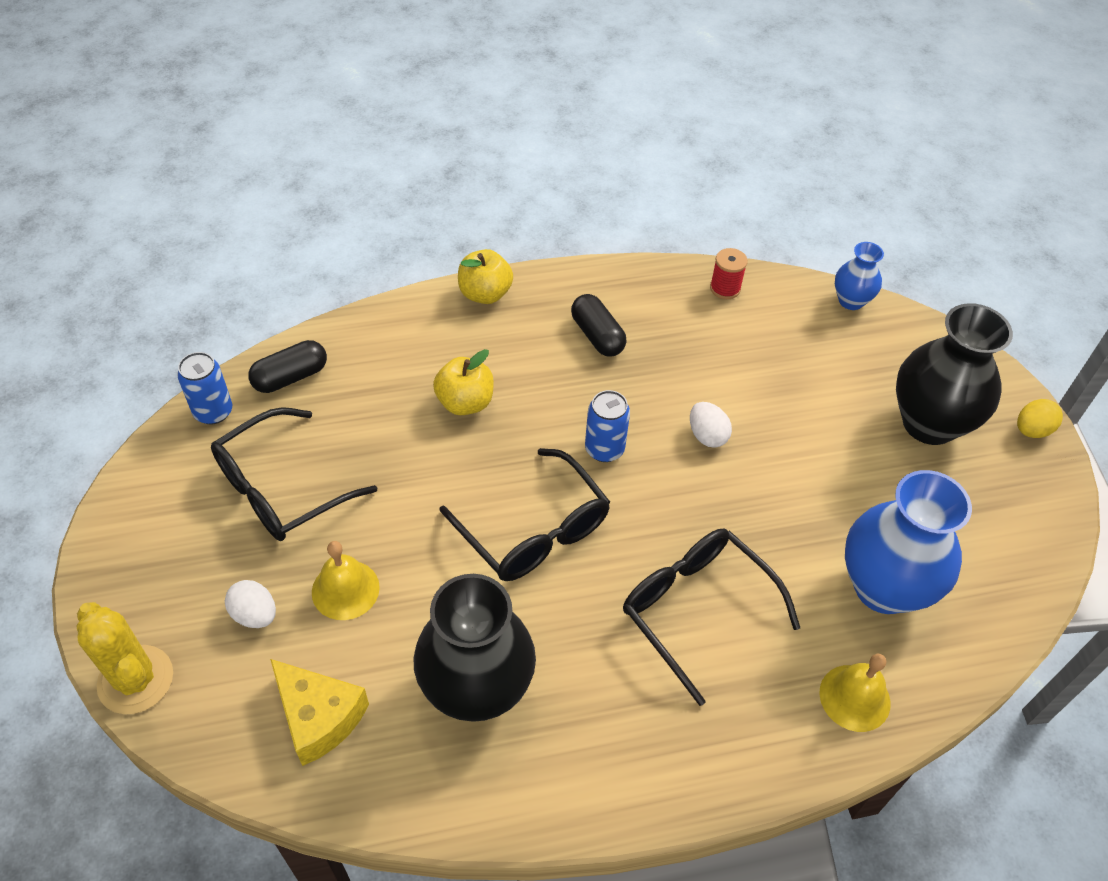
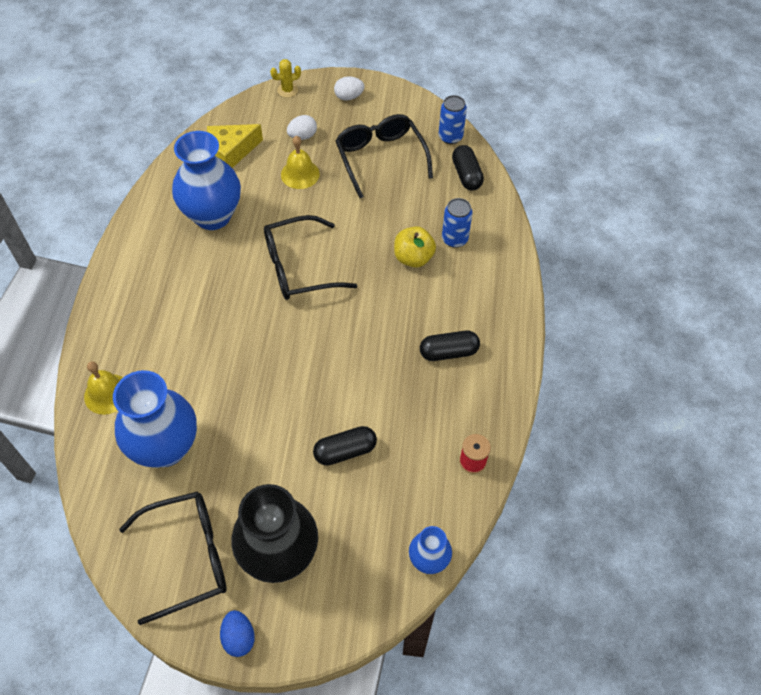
camera: 110 degrees right, 5 degrees up
(135, 680) = (287, 90): yellow cactus -> yellow cactus, size x0.56
(476, 688) = (212, 216): black vase -> blue vase
(485, 294) = (512, 294): yellow apple -> none
(604, 449) = (344, 323): blue can -> blue can (454, 239)
(696, 609) = (205, 333): black glasses -> black glasses (188, 557)
(707, 435) = (331, 389): white egg -> white egg (349, 97)
(777, 399) = (345, 451): none -> black capsule
(1031, 430) = (239, 637): yellow egg -> blue egg

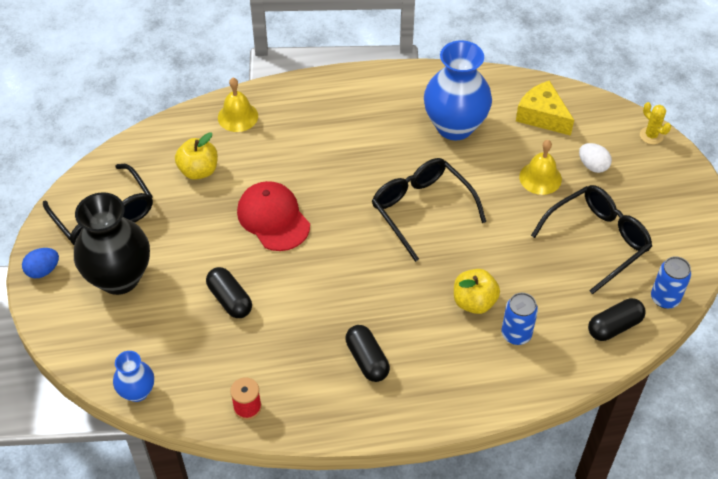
camera: 75 degrees right, 5 degrees down
(165, 447) = (198, 170): blue vase -> yellow apple
(259, 390) = (273, 218): none -> red cap
(349, 97) = (672, 190): white egg -> none

